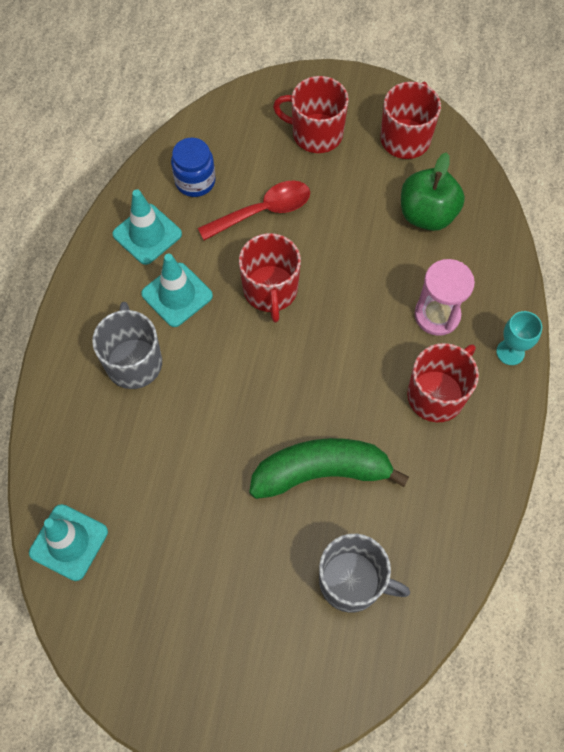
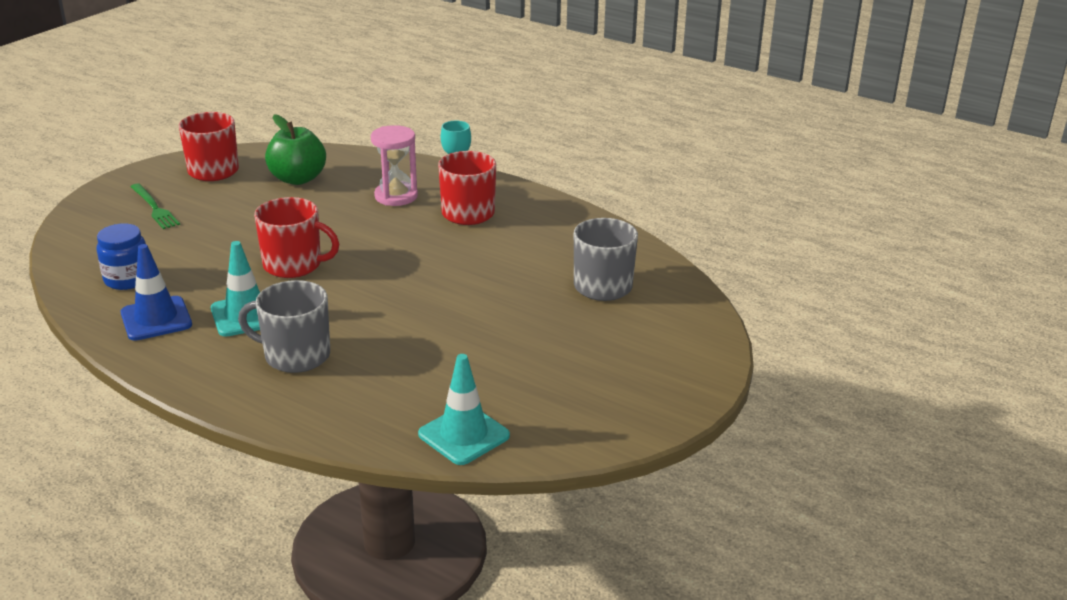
camera: 70 degrees left, 35 degrees down
(147, 234) = (156, 319): turquoise traffic cone -> blue traffic cone
(263, 211) = (205, 251): red spoon -> none
(316, 133) = (154, 208): red mug -> green fork
(321, 472) = (495, 278): green banana -> none

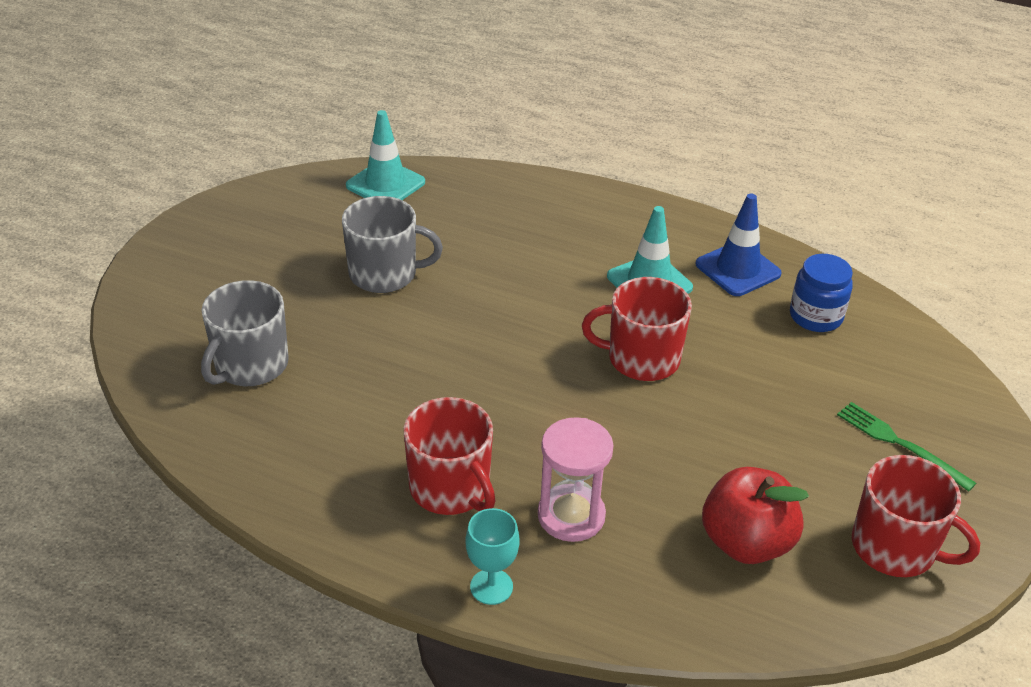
camera: 170 degrees right, 10 degrees up
(295, 355) = (569, 242): grey mug -> grey mug (384, 274)
(298, 179) = (746, 542): green apple -> red apple

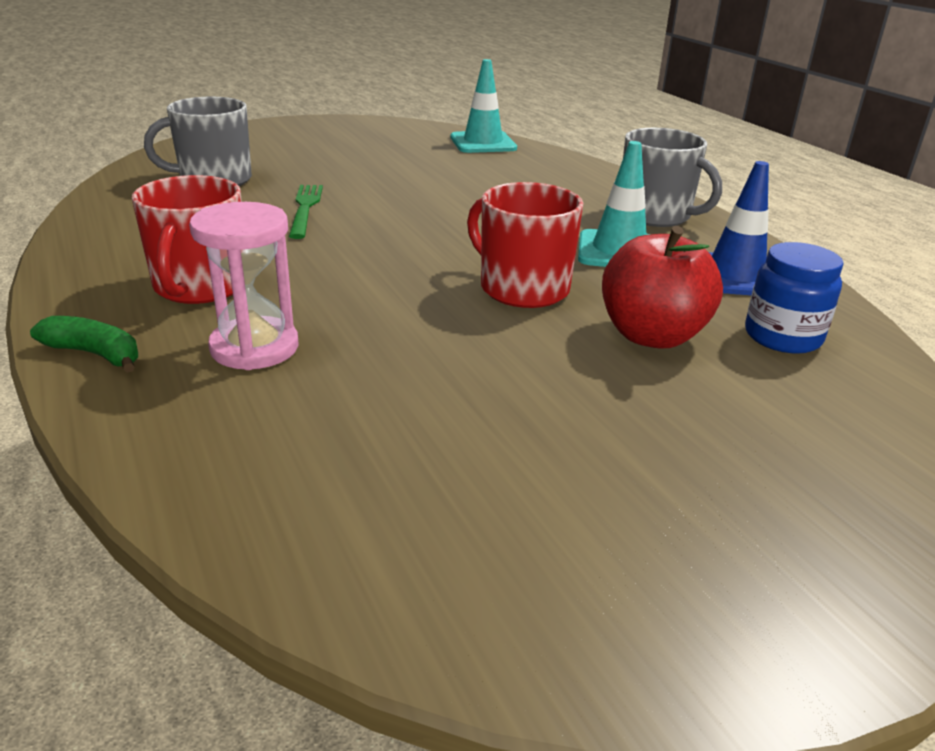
camera: 40 degrees right, 10 degrees down
(384, 274) = (395, 175): grey mug -> grey mug (655, 215)
(491, 587) = (95, 354): turquoise goblet -> green banana
(746, 542) = (382, 457): red apple -> red apple (652, 335)
(895, 548) = (568, 574): red mug -> none
(900, 444) = (740, 481): green fork -> green fork (305, 208)

